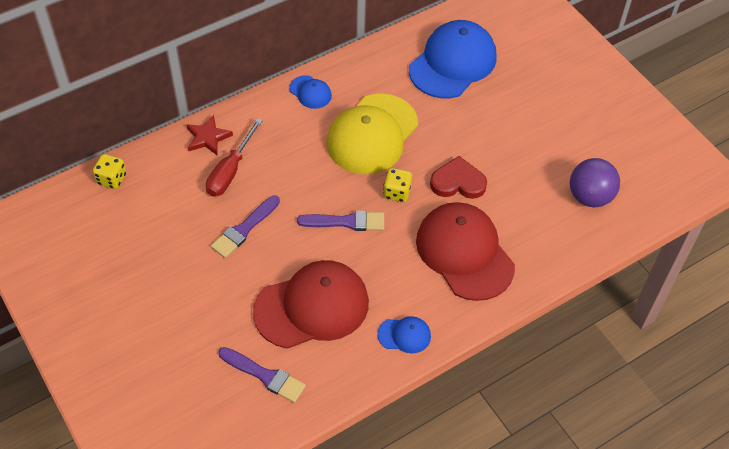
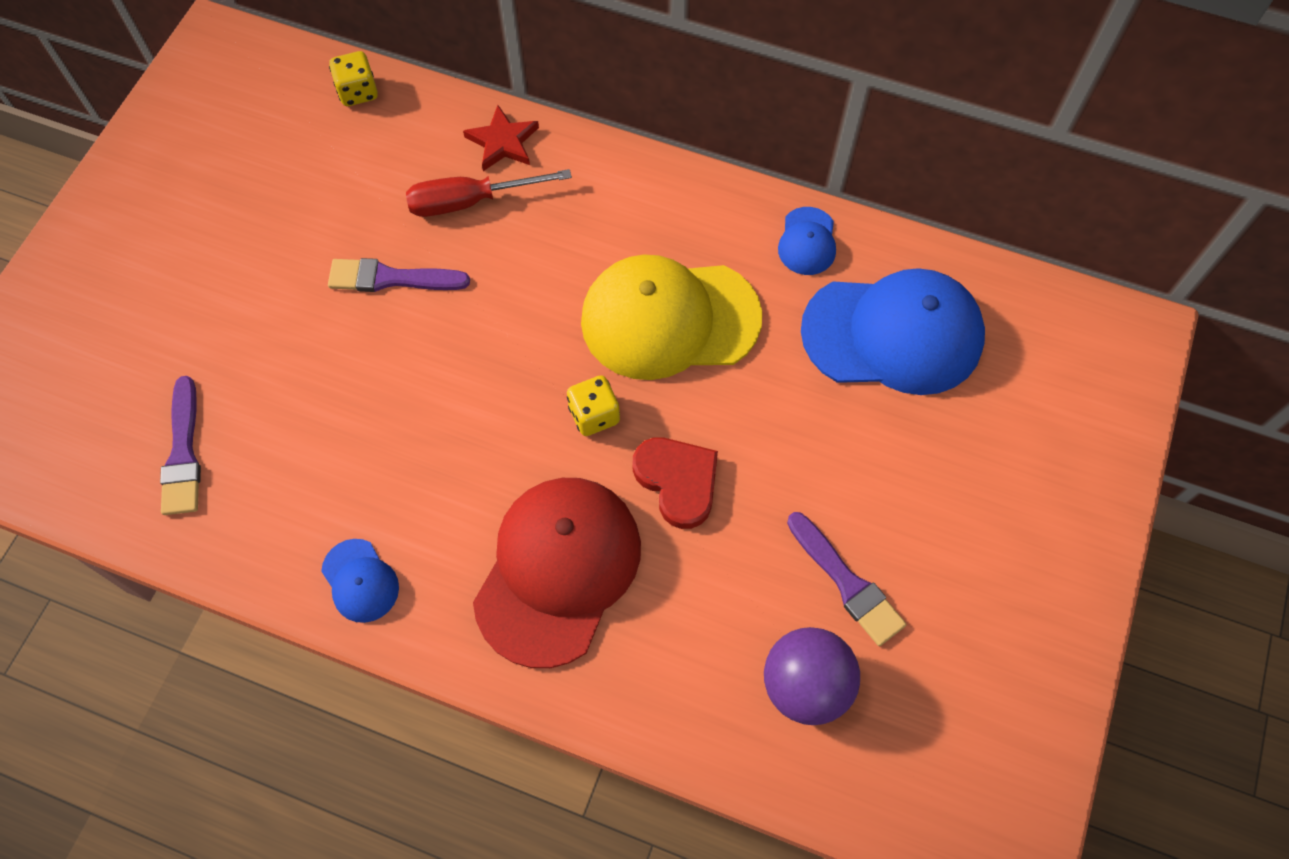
camera: 55 degrees right, 10 degrees up
(310, 92) = (677, 200): blue cap -> blue cap (807, 241)
(312, 307) = (326, 437): red cap -> none
(346, 222) = (494, 386): purple brush -> purple brush (847, 583)

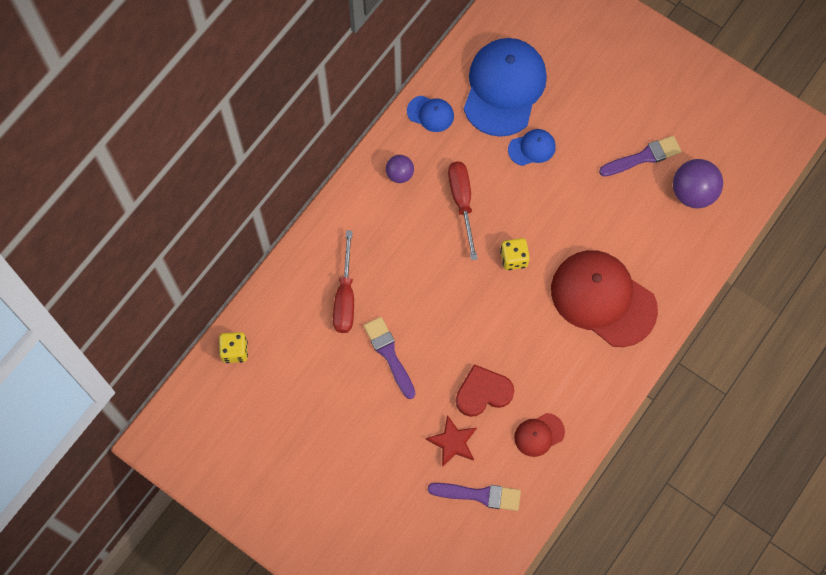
camera: 75 degrees left, 5 degrees up
(296, 520) = (539, 435): none -> red cap
(360, 581) = (584, 405): blue cap -> blue cap (532, 148)
(391, 278) = (389, 354): purple brush -> purple brush turned 135 degrees clockwise
(503, 142) = (305, 268): red star -> red star (453, 442)
(669, 319) = (462, 202): yellow cap -> red screwdriver
(677, 481) = (565, 224): red heart -> red heart (483, 392)
(690, 224) = (400, 174): none -> purple ball

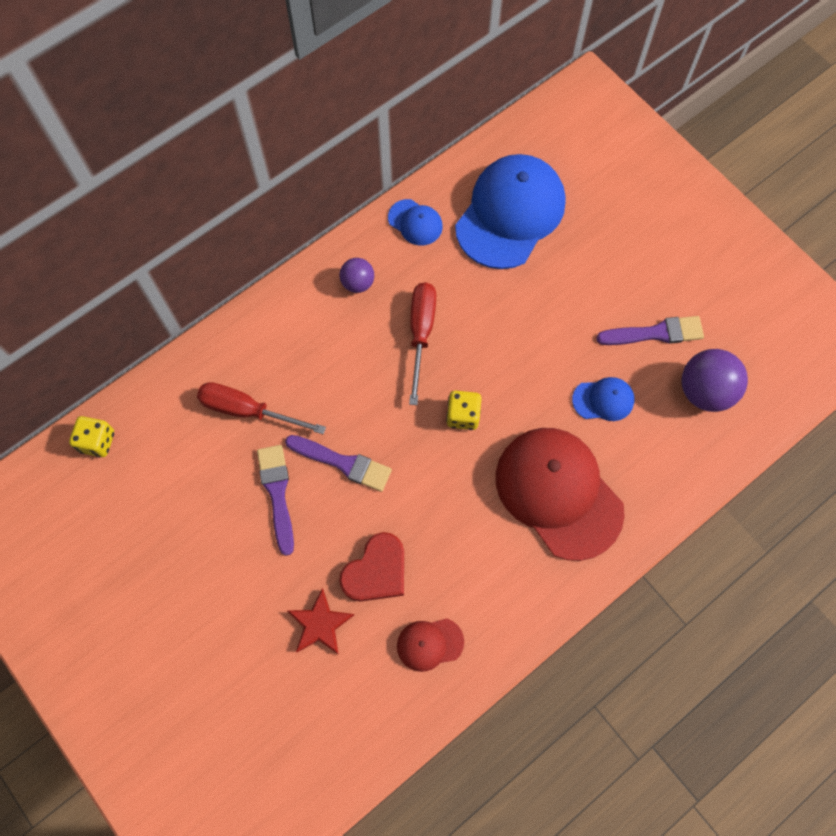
camera: 15 degrees right, 0 degrees up
(345, 297) = (247, 410): red screwdriver -> red screwdriver turned 90 degrees clockwise
(479, 495) = (332, 702): purple brush -> purple brush (343, 463)
(483, 392) = (376, 571): red heart -> red heart turned 135 degrees clockwise
(532, 148) = (523, 290): blue cap -> blue cap (603, 400)

